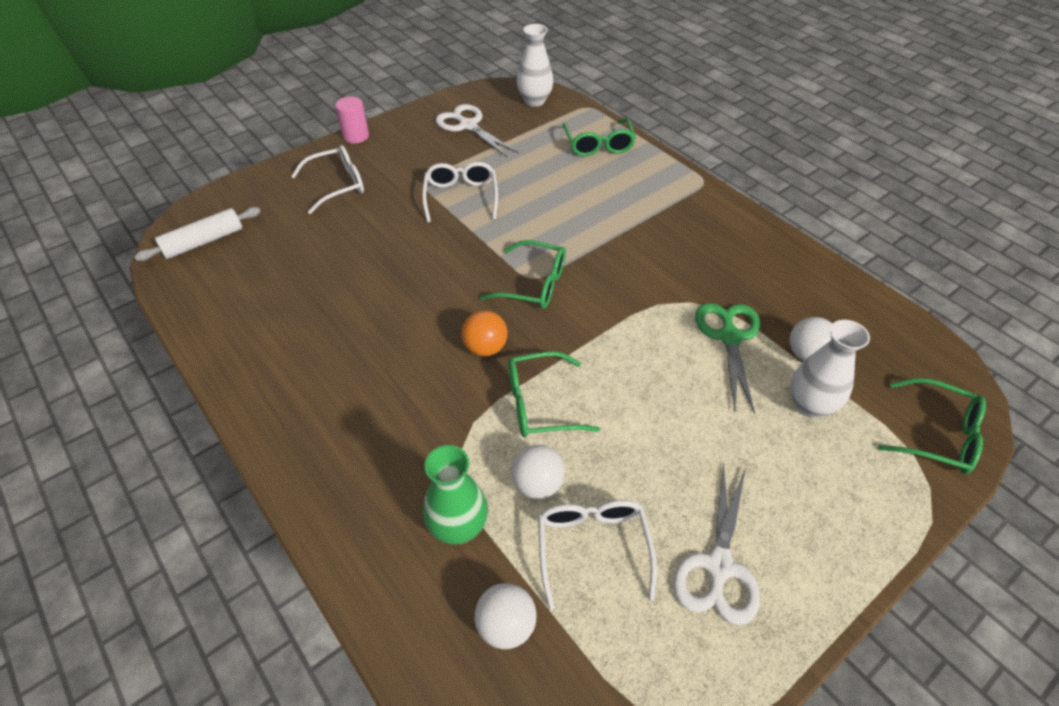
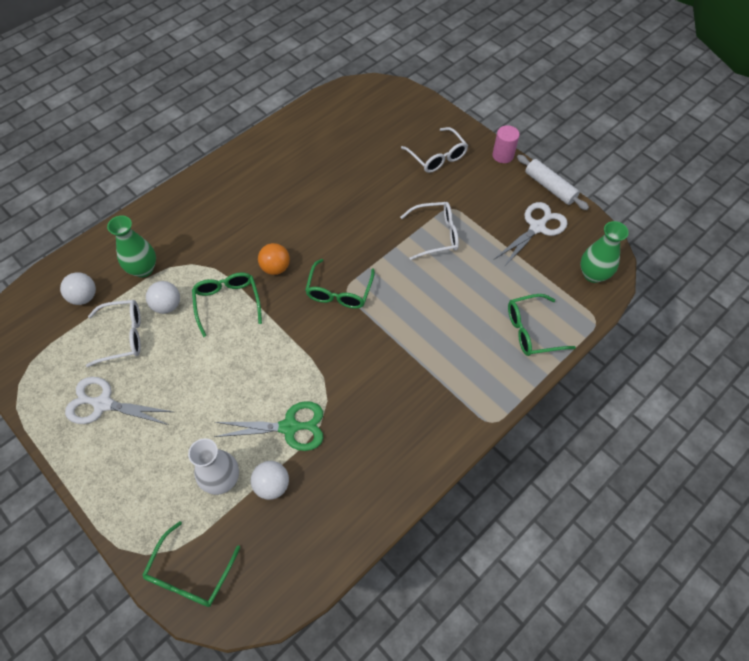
camera: 85 degrees right, 10 degrees up
(204, 242) = (366, 102): white rolling pin -> white rolling pin (550, 187)
(534, 101) = (593, 274): white vase -> green vase

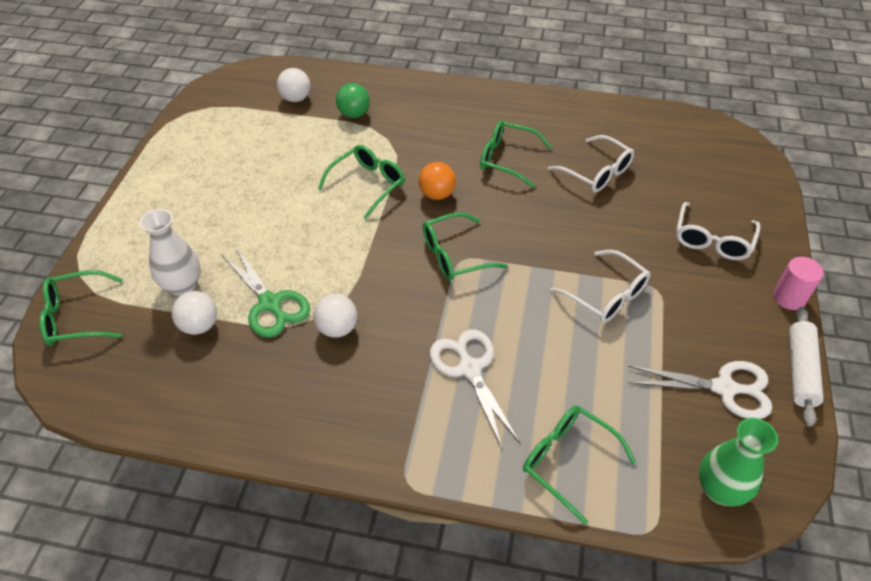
camera: 55 degrees right, 10 degrees down
(103, 404) = (204, 168): white scissors -> white scissors (469, 369)
(123, 336) = (278, 141): white glasses -> white glasses (597, 172)
(143, 269) = (354, 114): green vase -> green ball
(167, 305) = (330, 149): white ball -> white ball (337, 328)
(279, 208) = (507, 159): none -> green glasses

